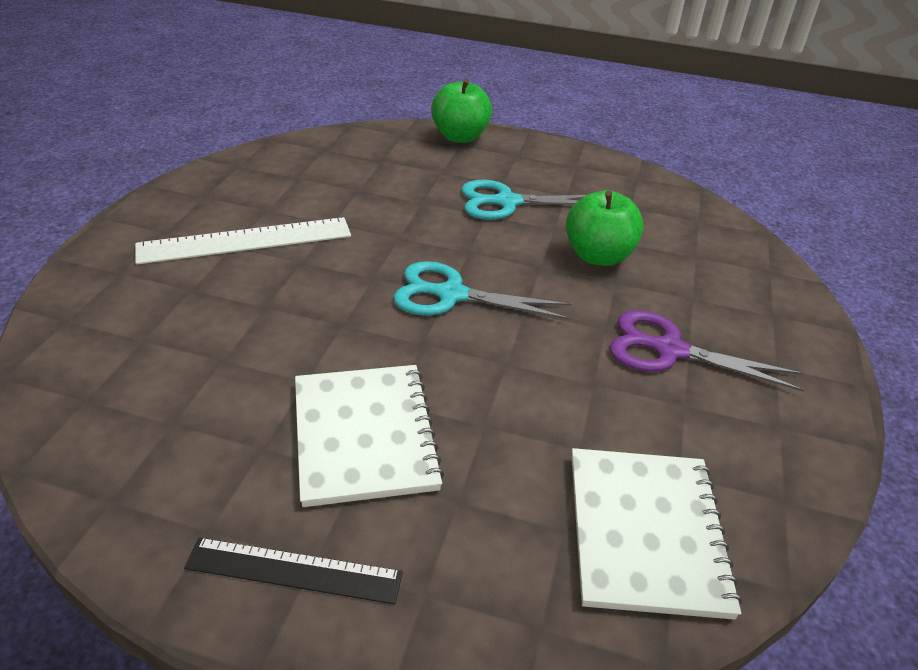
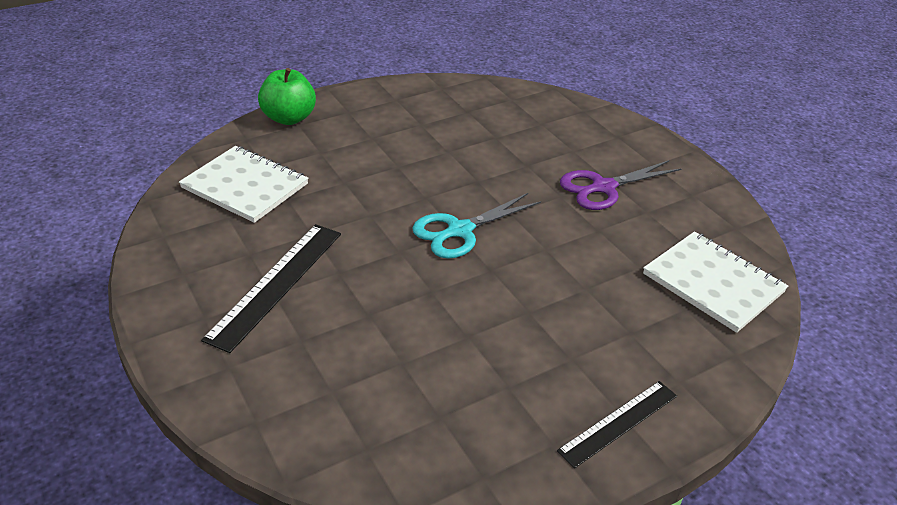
camera: 45 degrees left, 0 degrees up
(245, 240) = (276, 284): white ruler -> black ruler
(364, 435) = (543, 339): white notebook -> white notebook (245, 186)
(507, 202) = (395, 150): turquoise scissors -> none
(598, 256) = (496, 154): green apple -> none

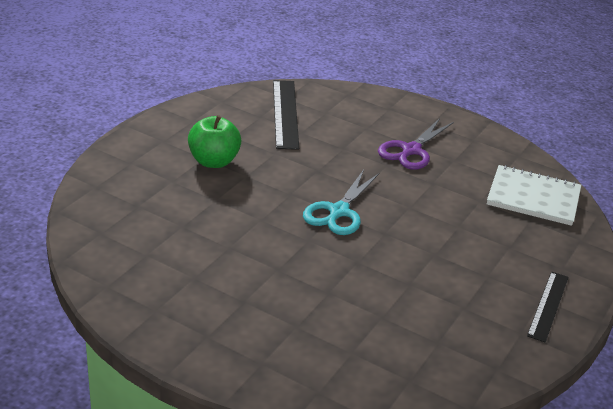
camera: 30 degrees left, 5 degrees down
(245, 186) = (136, 226): white notebook -> none
(276, 284) = (238, 293): black ruler -> black ruler (285, 113)
(289, 118) = (117, 159): green apple -> green apple (214, 161)

